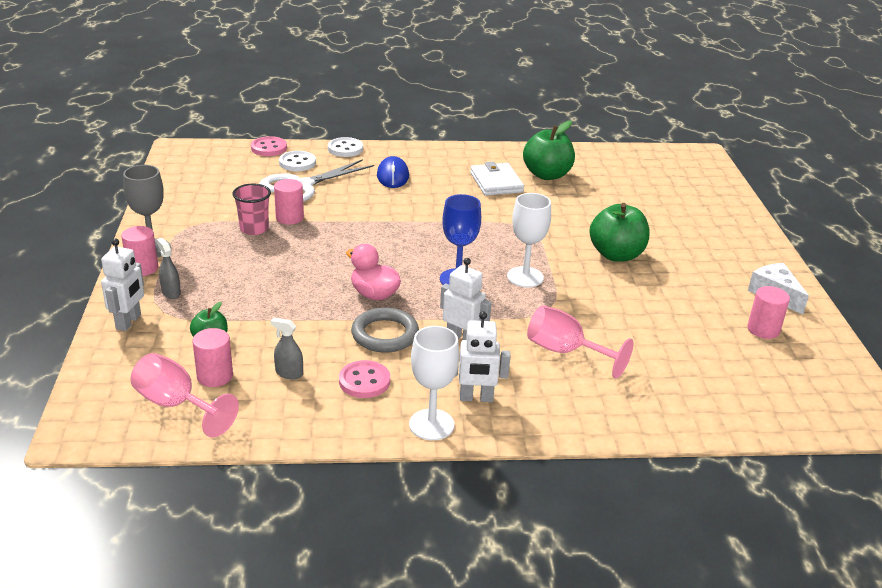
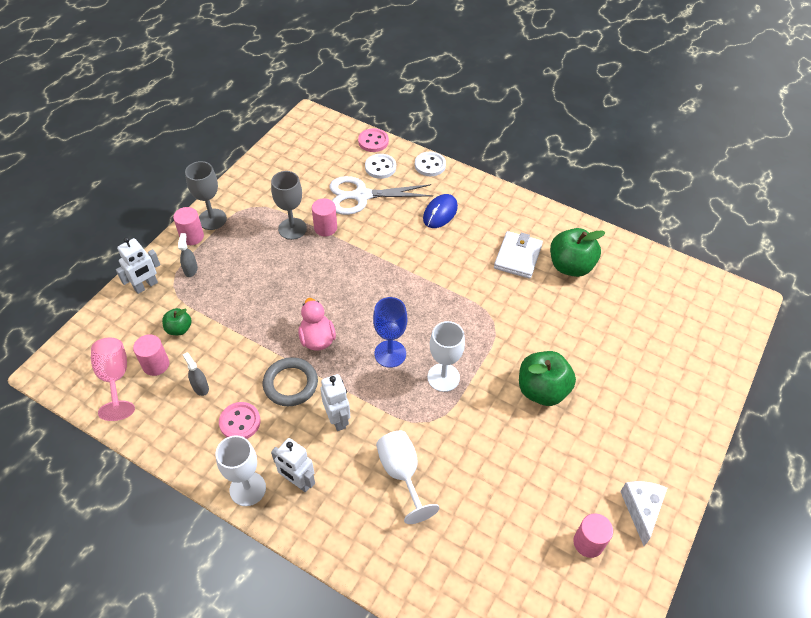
camera: 35 degrees right, 20 degrees up
(254, 229) = (292, 229): pink cup -> grey goblet
(565, 352) = (402, 473): pink goblet -> white goblet

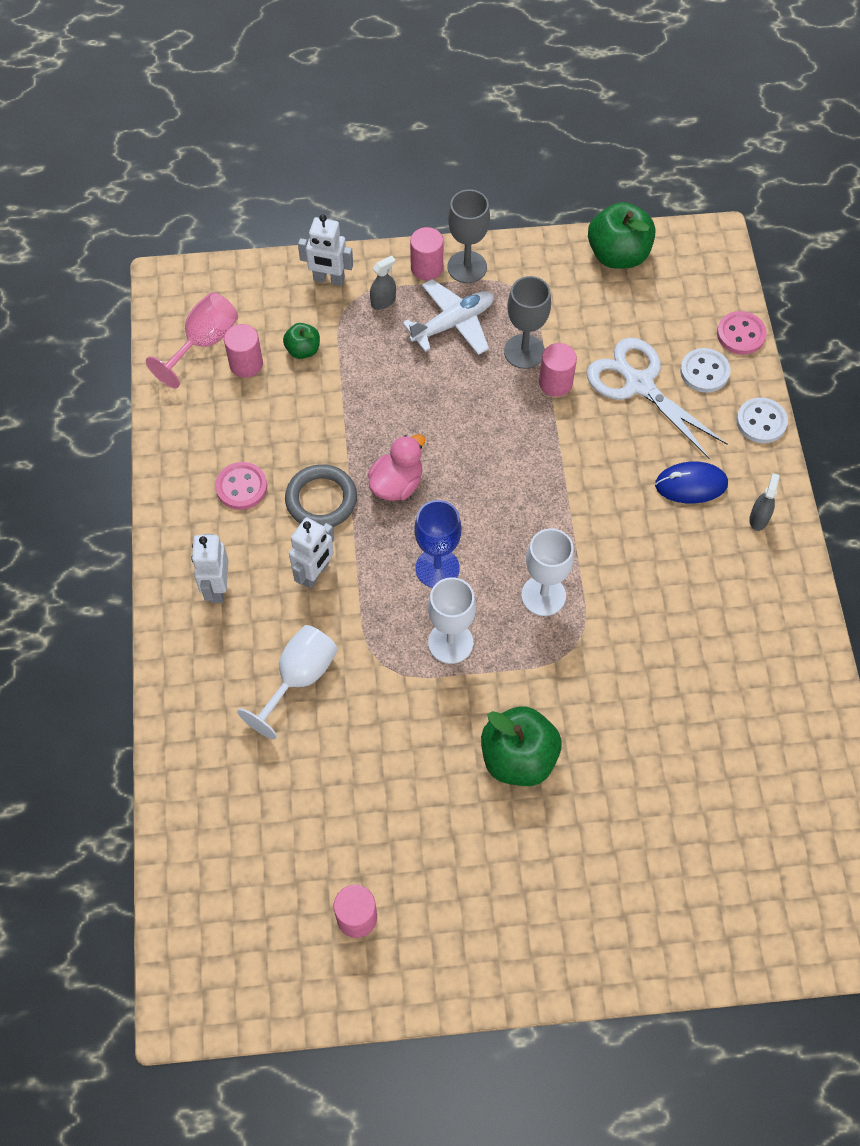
camera: 55 degrees right, 10 degrees up
(200, 387) = (252, 422): grey spray bottle -> grey spray bottle (759, 518)
(241, 248) = (453, 324): none -> white plane
(247, 489) = (176, 548): white goblet -> white goblet (543, 595)
(517, 257) = (699, 614): white wallet -> none
(570, 266) = (739, 684): green apple -> green apple (618, 255)
(641, 509) = (441, 954): white cheese -> none

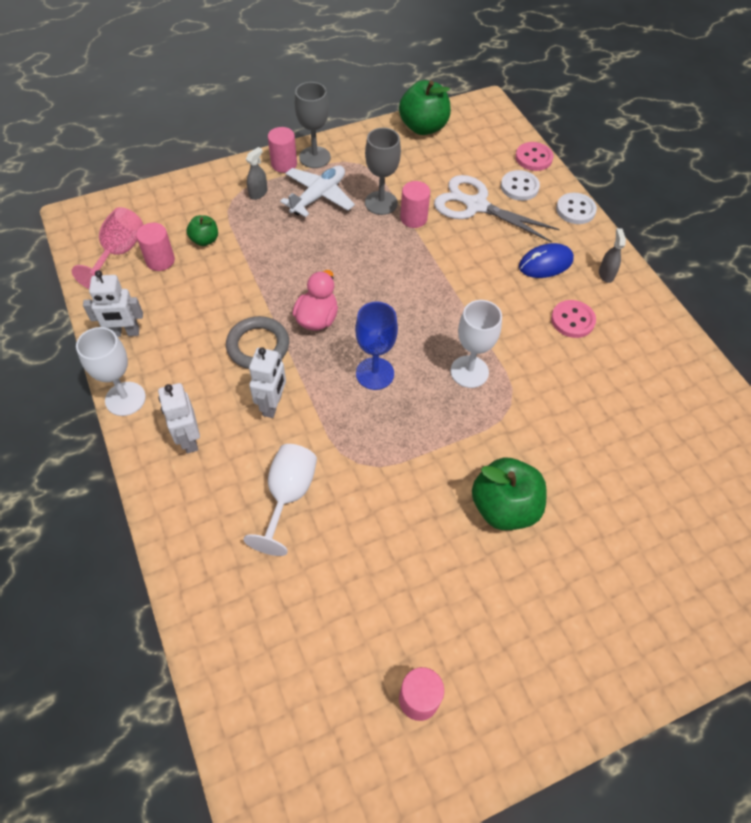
camera: 20 degrees left, 5 degrees down
(241, 487) = (186, 353): pink button -> pink button (572, 320)
(329, 279) = (209, 187): white robot -> white robot (125, 333)
(450, 642) = (409, 429): white goblet -> white goblet (125, 399)

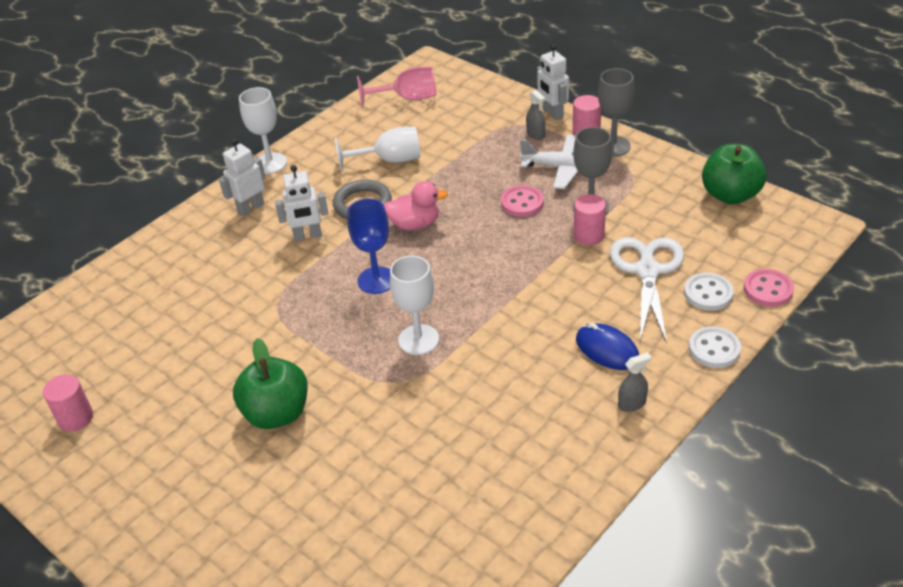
camera: 70 degrees right, 15 degrees down
(125, 333) = (331, 136): white robot -> white robot (552, 113)
(160, 260) = (415, 120): pink cylinder -> none
(205, 240) = (455, 131): green apple -> none
(258, 193) = (535, 134): grey spray bottle -> grey spray bottle turned 45 degrees clockwise
(288, 495) = (225, 278): white goblet -> white goblet (389, 160)
(572, 320) = (540, 395): pink button -> pink button (522, 203)

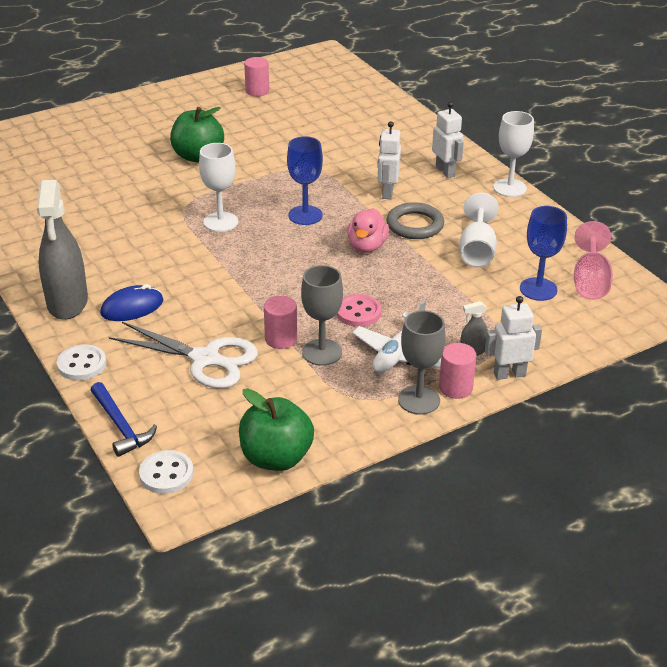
camera: 105 degrees right, 5 degrees down
(432, 120) = (538, 289): none -> blue goblet
(632, 404) = (67, 302): grey spray bottle -> grey spray bottle, size x2.40
(708, 293) = (147, 386): white button -> white button (166, 474)
(768, 289) = (121, 426): pink button -> blue hammer

